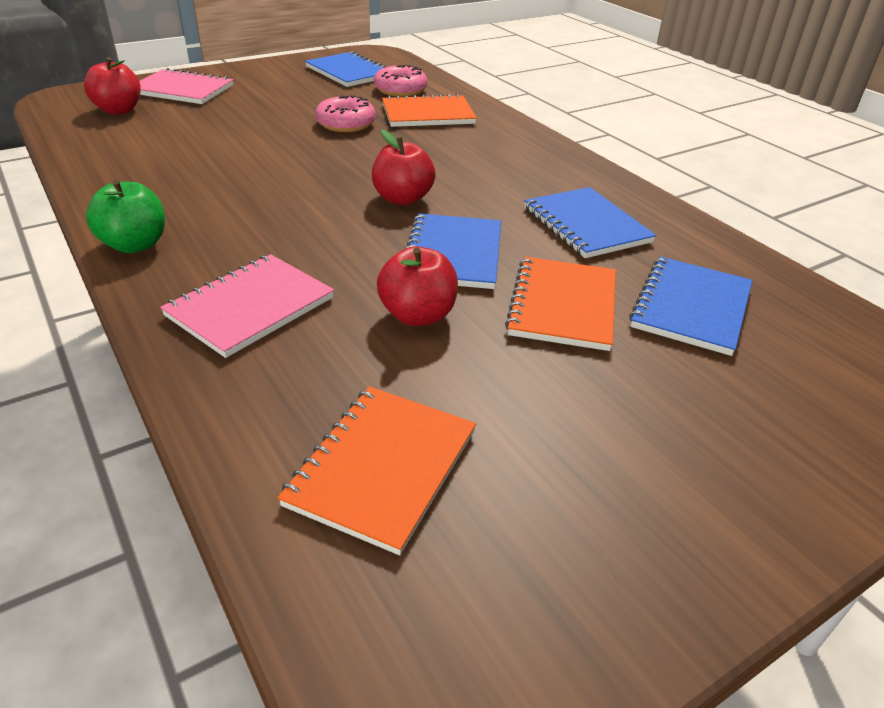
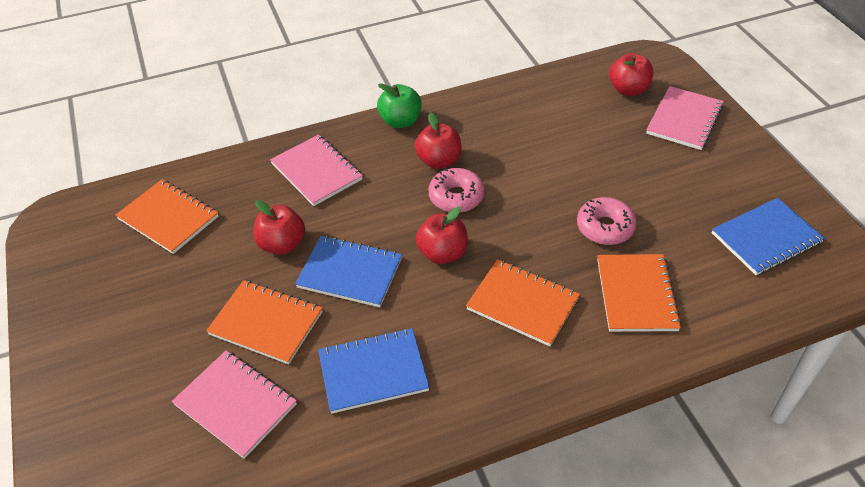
camera: 105 degrees right, 10 degrees up
(234, 210) = (439, 161): none -> red apple
(400, 90) = (711, 279): pink donut -> pink donut (456, 197)
(459, 157) = (522, 304): none -> orange notebook
(691, 307) = (235, 404): blue notebook -> pink notebook

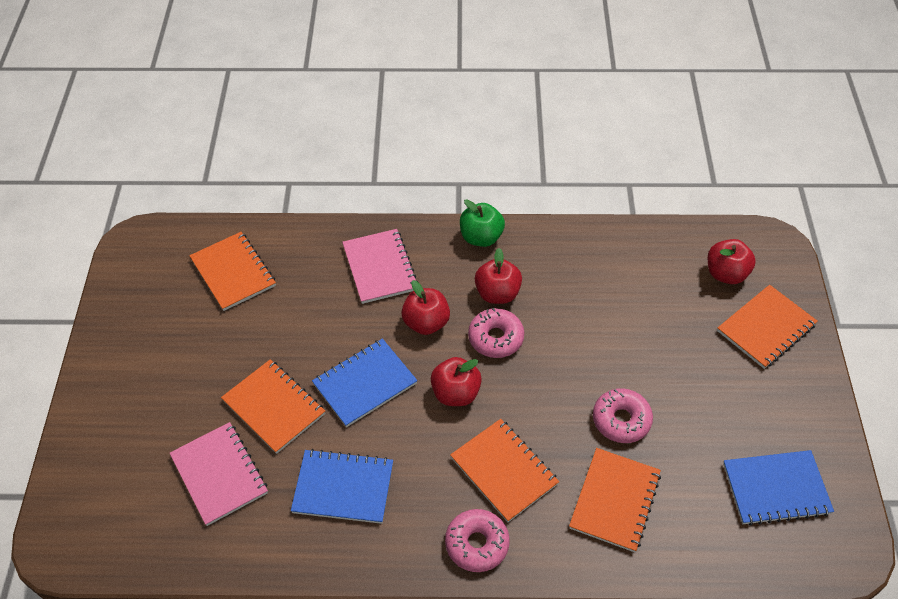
camera: 20 degrees right, 5 degrees up
(282, 244) = (319, 333): red apple -> red apple (426, 323)
(350, 273) = (365, 384): blue notebook -> blue notebook turned 75 degrees counterclockwise
(531, 376) = (477, 544): none -> pink donut
(684, 120) = (766, 328): pink notebook -> orange notebook

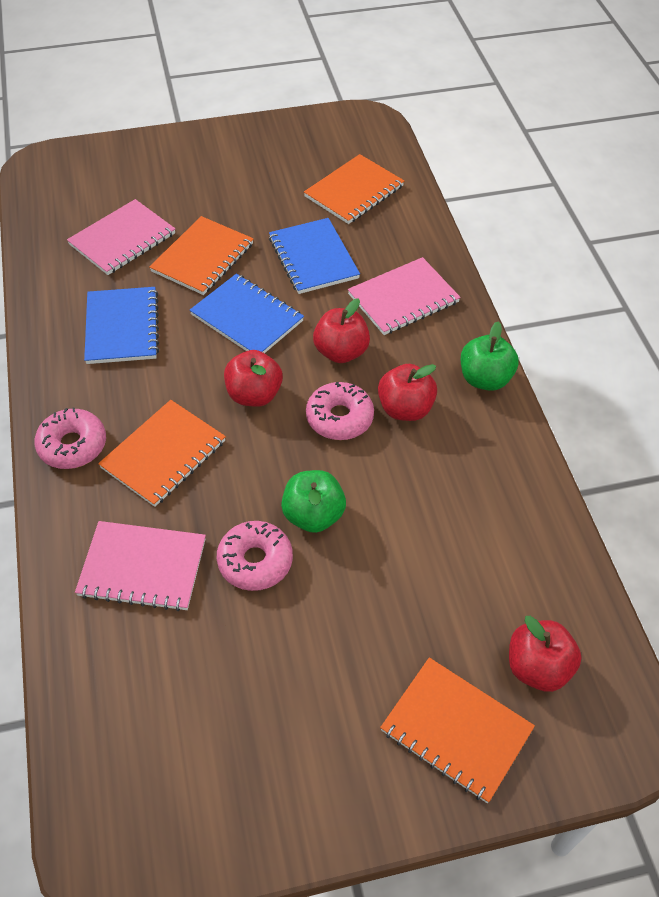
camera: 75 degrees right, 0 degrees up
(586, 374) = (313, 515): none -> green apple
(614, 500) = (142, 567): orange notebook -> pink notebook
(776, 488) = (188, 756): blue notebook -> blue notebook (313, 258)

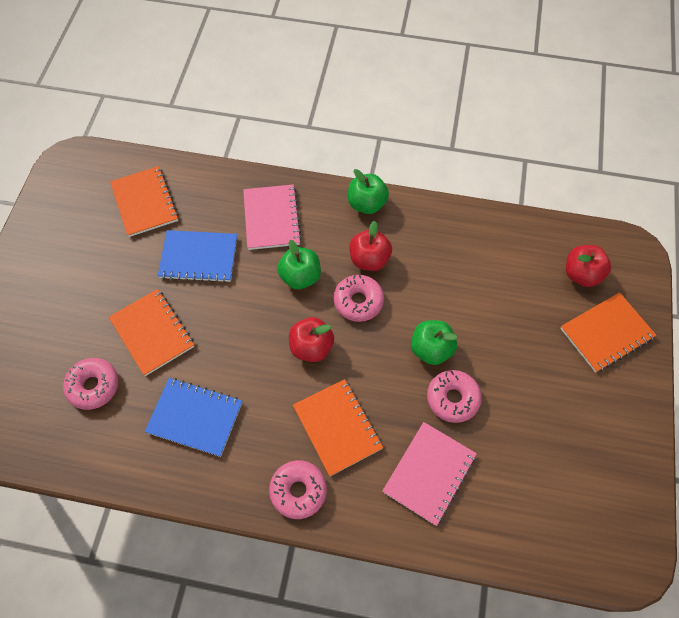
camera: 65 degrees left, 10 degrees up
(122, 239) = (93, 386): pink notebook -> pink donut
(247, 318) = (234, 325): blue notebook -> none
(341, 352) = (300, 277): red apple -> green apple

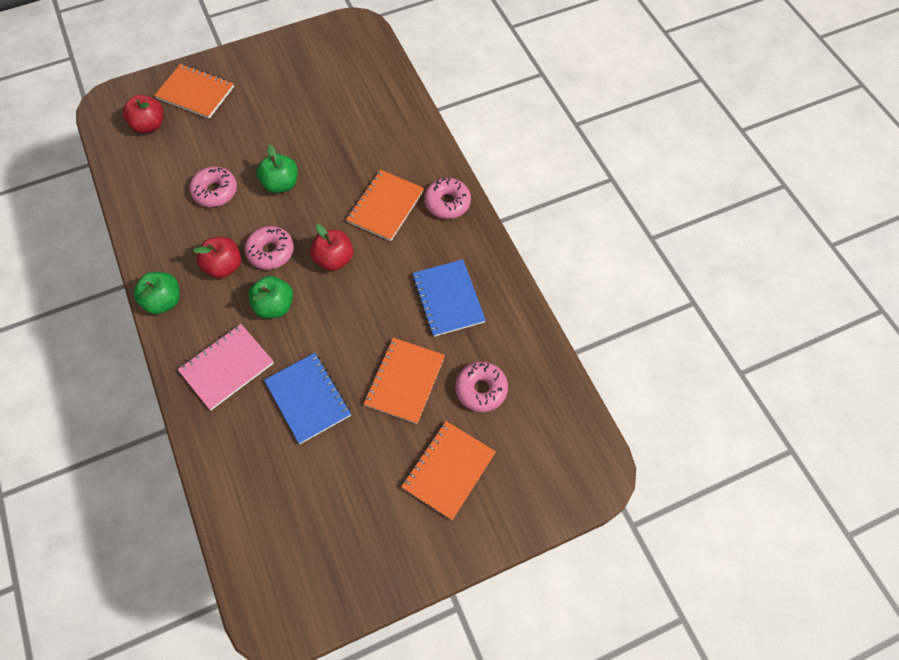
camera: 125 degrees left, 0 degrees up
(145, 202) = (278, 494): orange notebook -> orange notebook (448, 470)
(429, 473) = (377, 140): pink notebook -> none
(452, 398) = (312, 153): pink donut -> pink donut (215, 191)

